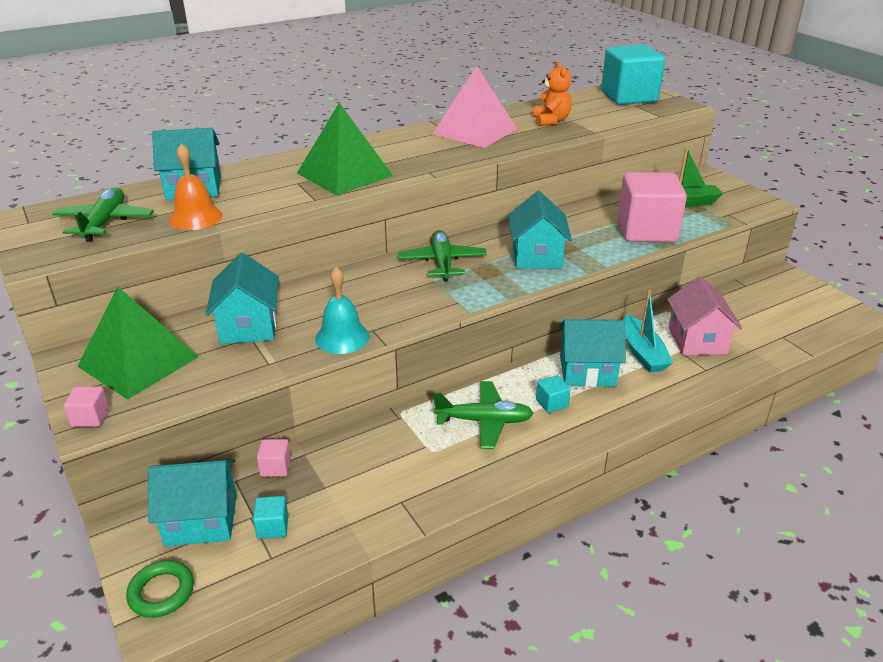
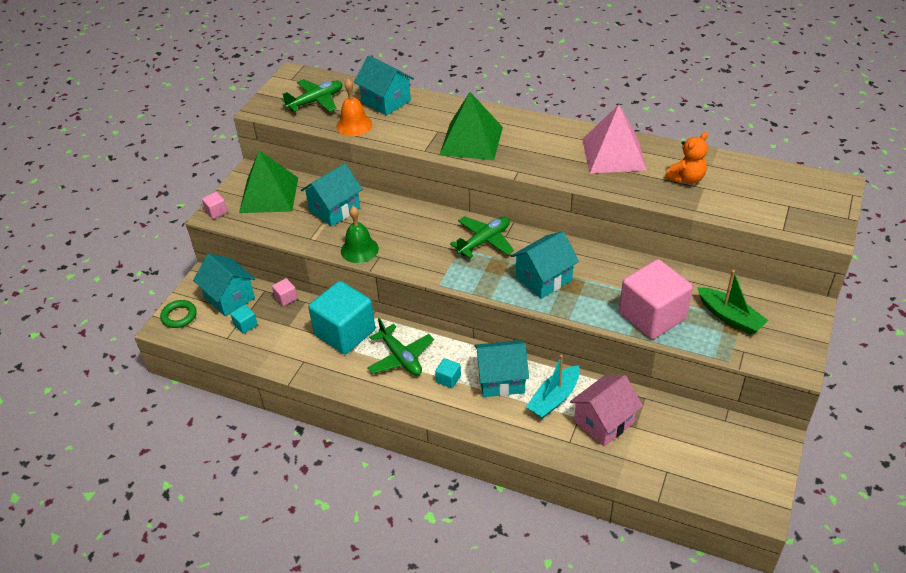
camera: 55 degrees right, 10 degrees up
(342, 337) = (359, 249): turquoise bell -> green bell
(587, 371) = (501, 379): turquoise house -> turquoise house turned 60 degrees counterclockwise
(629, 97) = (805, 193): turquoise cube -> turquoise cube (345, 333)

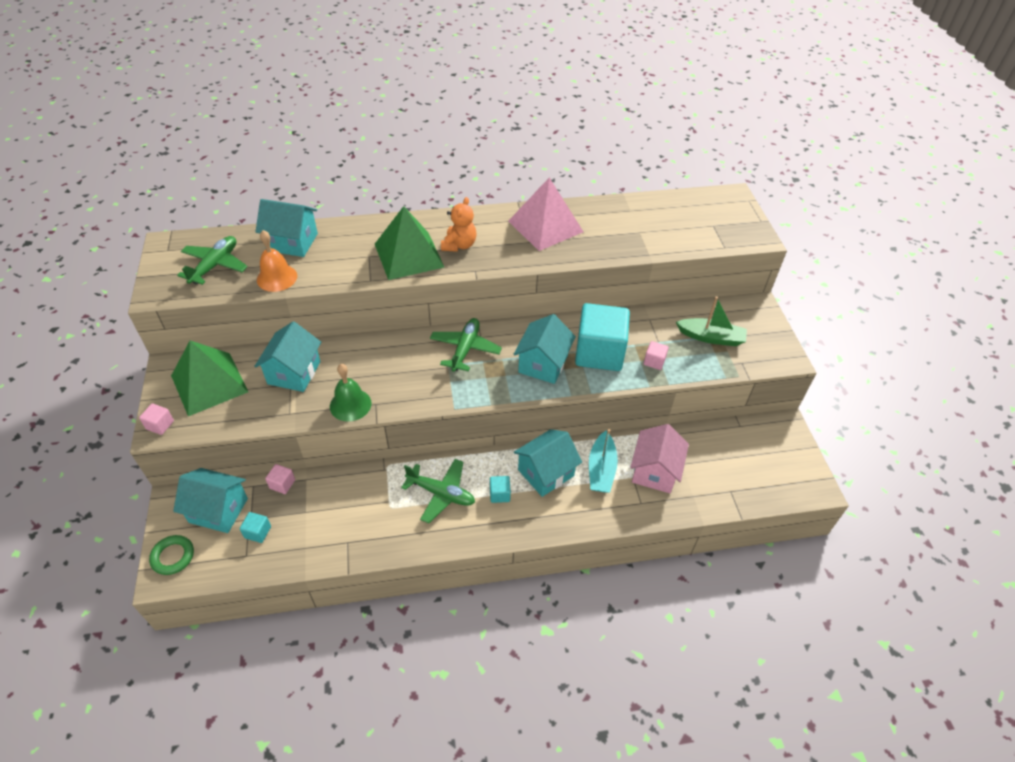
camera: 35 degrees left, 5 degrees up
(345, 333) = (369, 493): turquoise cube -> turquoise cube (599, 353)
(652, 316) = (654, 361): pink cube -> pink cube, size x0.40
(686, 179) = (620, 229): orange teddy bear -> orange teddy bear (459, 245)

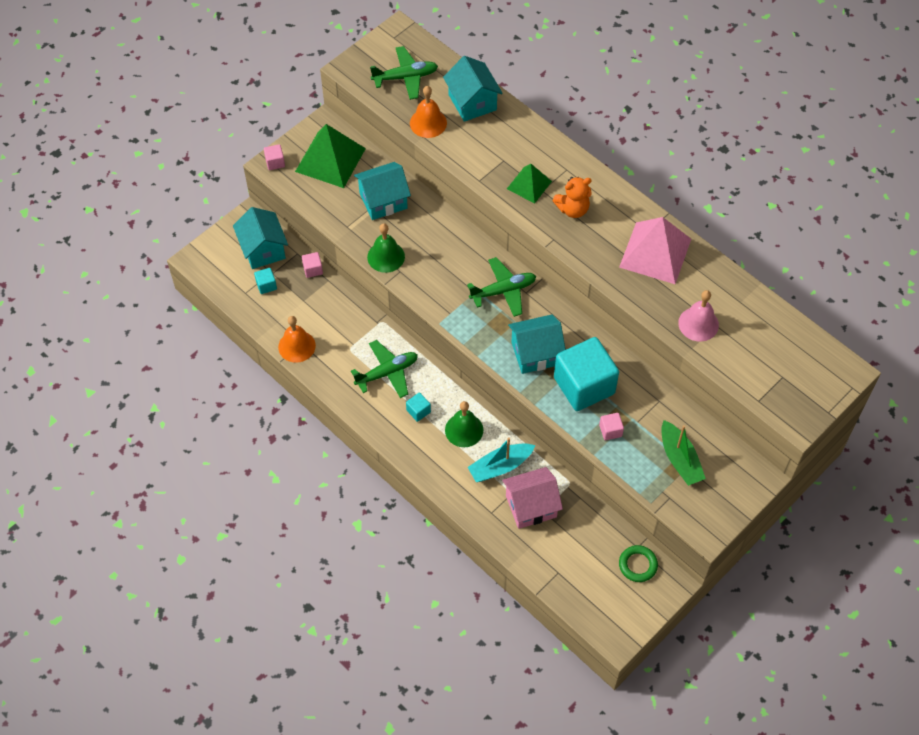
camera: 55 degrees right, 10 degrees up
(173, 556) = (212, 253): green ring -> green ring (638, 565)
(346, 548) = (296, 346): none -> orange bell
(409, 255) = (529, 185): green pyramid -> green pyramid, size x0.58
(441, 493) = (387, 373): green plane -> green plane turned 105 degrees counterclockwise
(546, 473) = (464, 430): turquoise house -> green bell
(630, 239) = (698, 324): none -> pink bell

